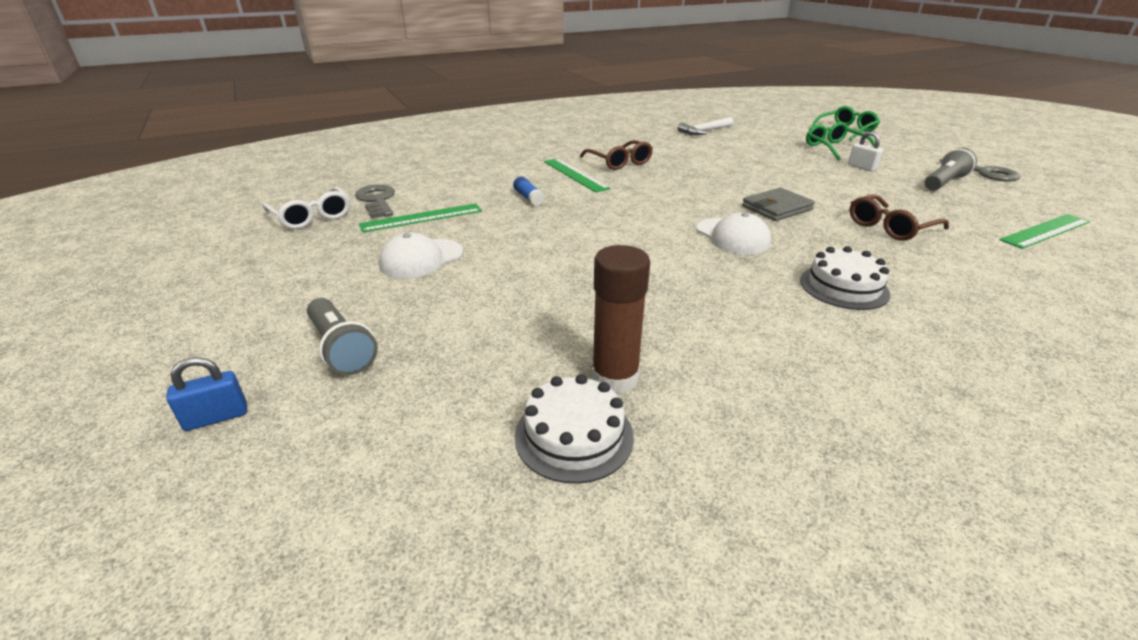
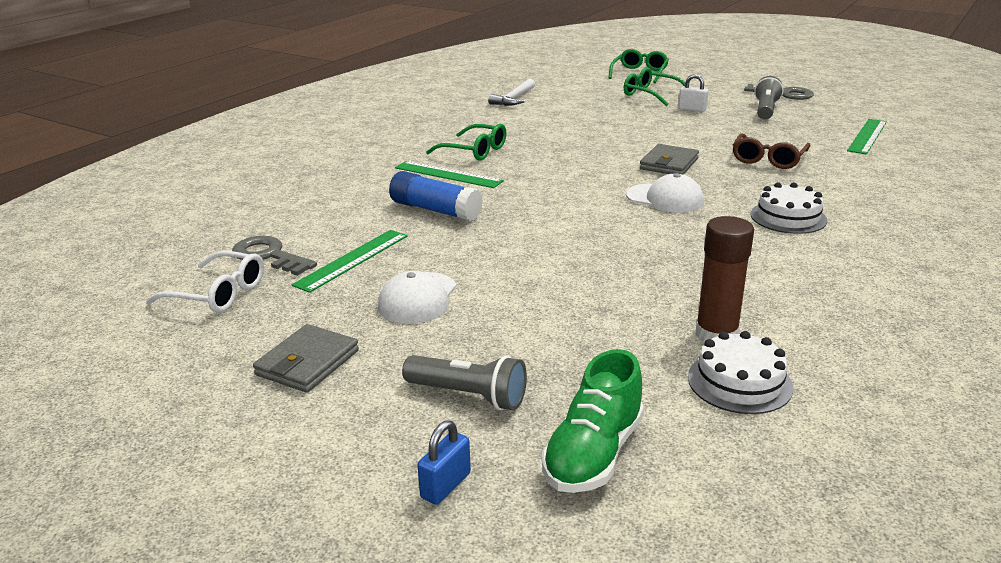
camera: 30 degrees left, 5 degrees down
(286, 281) = (307, 363): none -> grey wallet
(351, 445) = (593, 454): none -> green shoe
(528, 198) = (435, 210): blue glue stick -> blue glue stick, size x1.81
(619, 162) = (474, 151): brown glasses -> green glasses

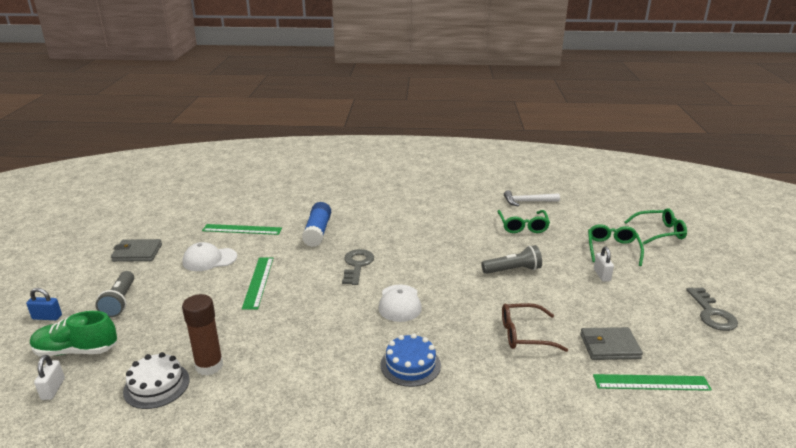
camera: 60 degrees right, 0 degrees up
(218, 294) = (191, 211): white glasses -> none
(269, 256) = (234, 209): grey key -> grey key (357, 265)
(448, 174) = (371, 220): green ruler -> green ruler (258, 282)
(474, 151) = (416, 216): green glasses -> green glasses (522, 226)
(669, 164) = (467, 291): grey wallet -> grey wallet (609, 346)
(695, 485) = (53, 389): none -> white padlock
(765, 110) = (650, 311): grey flashlight -> grey flashlight (513, 270)
(788, 217) = (410, 365): white cake -> blue cake

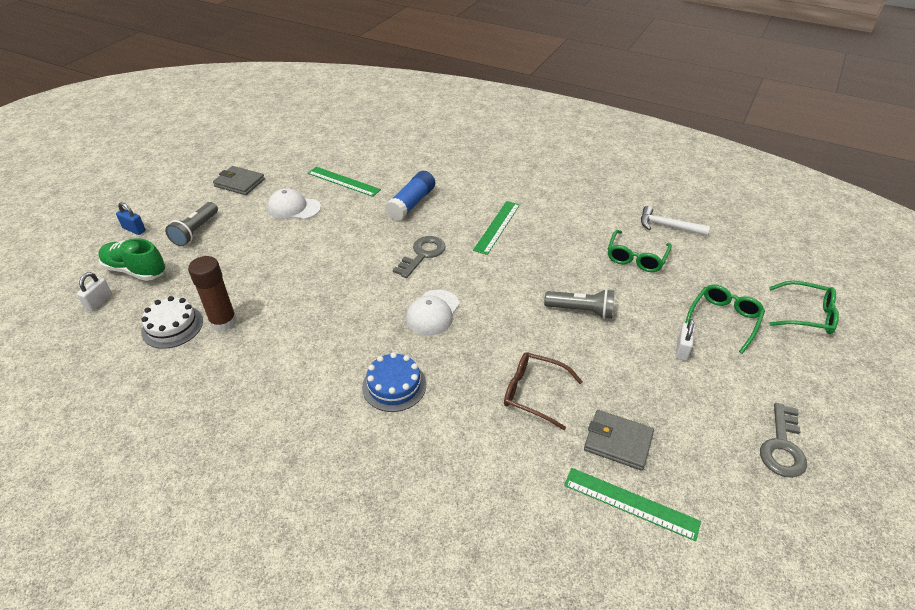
camera: 25 degrees right, 15 degrees up
(258, 282) = (319, 246): green ruler -> green ruler (497, 227)

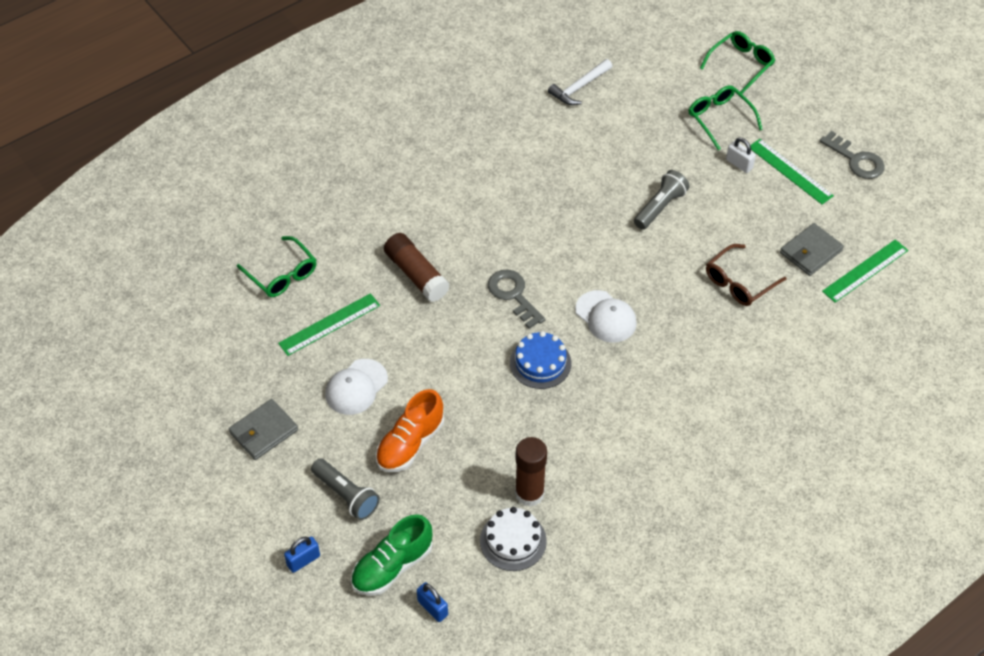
camera: 65 degrees left, 10 degrees up
(99, 302) = (432, 608): white padlock -> blue padlock
(252, 246) = (410, 444): none -> orange shoe
(394, 385) = (685, 376): blue cake -> blue cake (540, 363)
(411, 204) = (416, 275): blue glue stick -> brown glue stick
(497, 227) = (502, 217): green ruler -> green ruler (790, 171)
(636, 257) = (611, 133): green glasses -> green glasses (281, 274)

